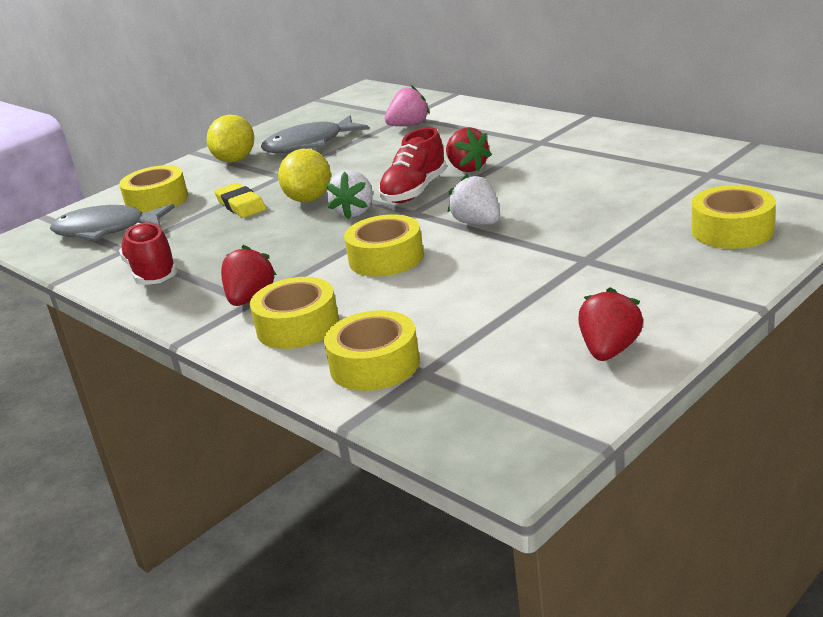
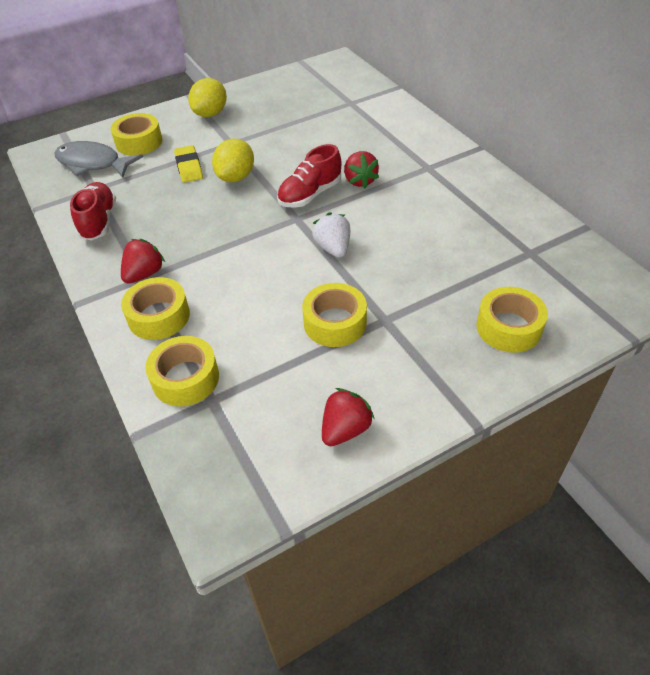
camera: 15 degrees right, 20 degrees up
(309, 144) = (268, 113): grey fish -> none
(354, 212) = (258, 203): white strawberry -> none
(386, 258) = (252, 264): yellow tape -> yellow tape (335, 323)
(409, 125) = (346, 114): pink strawberry -> none

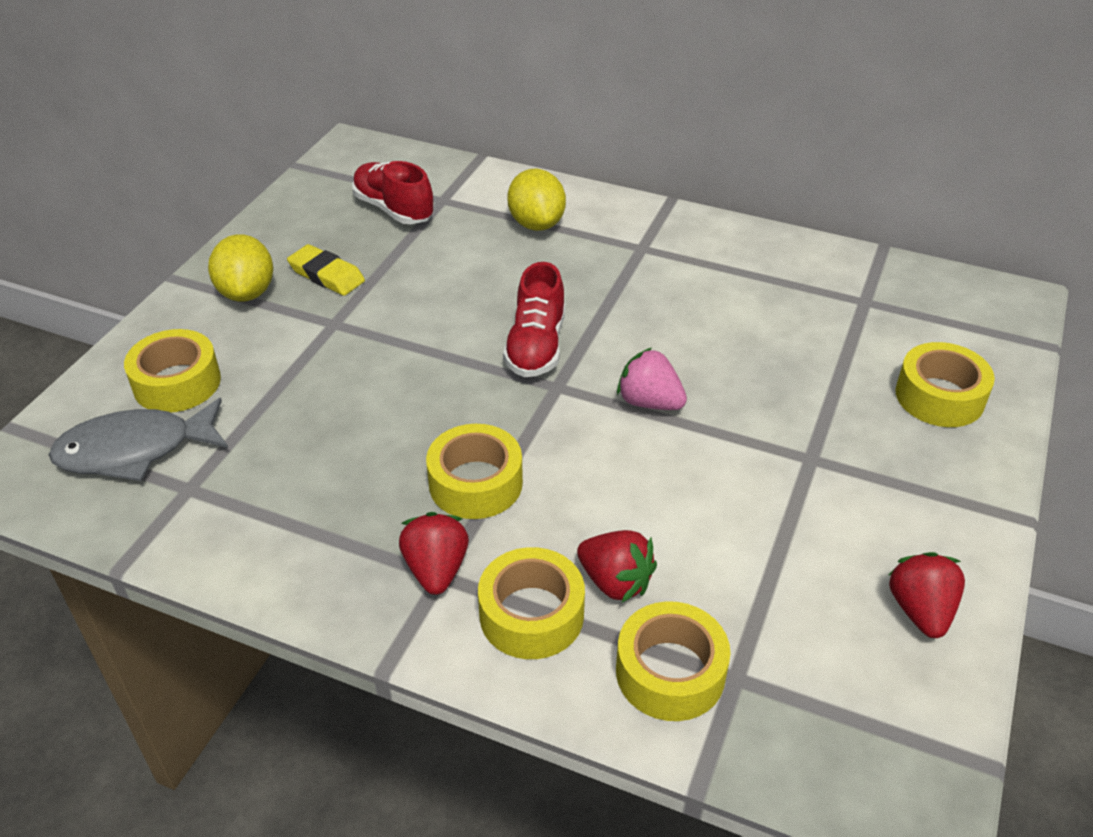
camera: 40 degrees left, 5 degrees down
(99, 221) = (262, 532): red shoe -> red shoe (394, 209)
(189, 167) = (311, 385): yellow eraser -> yellow eraser (326, 275)
(236, 177) = (402, 368): yellow lemon -> yellow lemon (536, 224)
(333, 248) = (649, 402): white strawberry -> pink strawberry
(335, 323) = (761, 493): yellow tape -> yellow tape (475, 483)
(360, 181) = (578, 300): red strawberry -> red strawberry (615, 582)

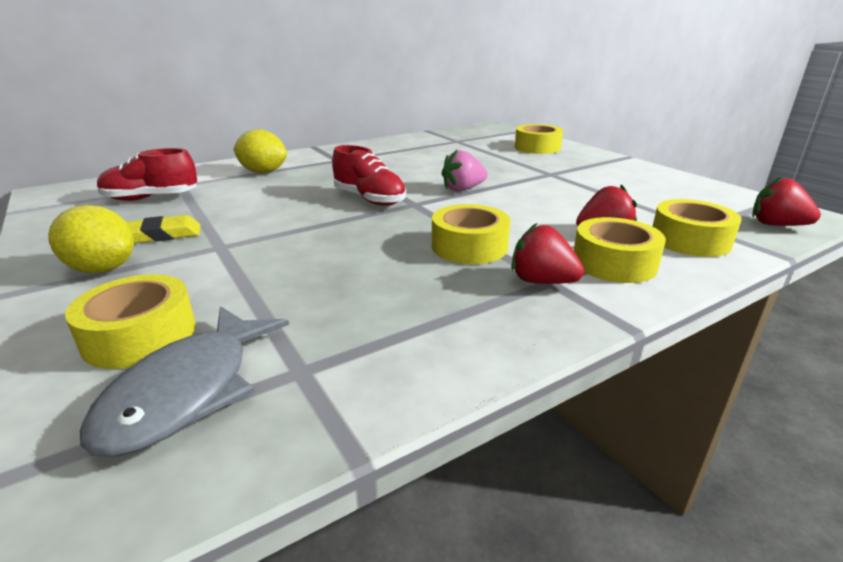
camera: 55 degrees left, 15 degrees down
(920, 611) = (674, 183): red strawberry -> red strawberry (776, 225)

